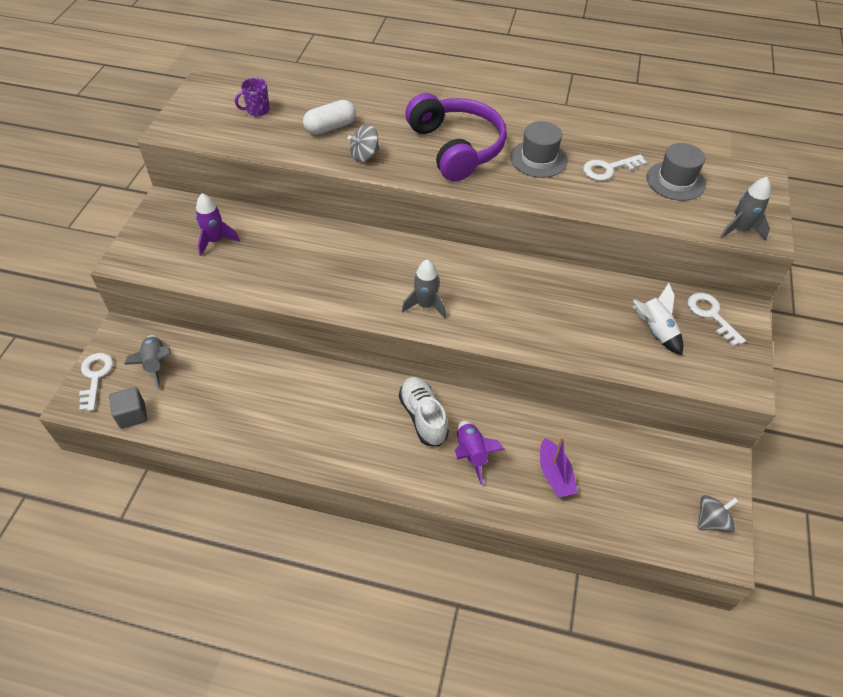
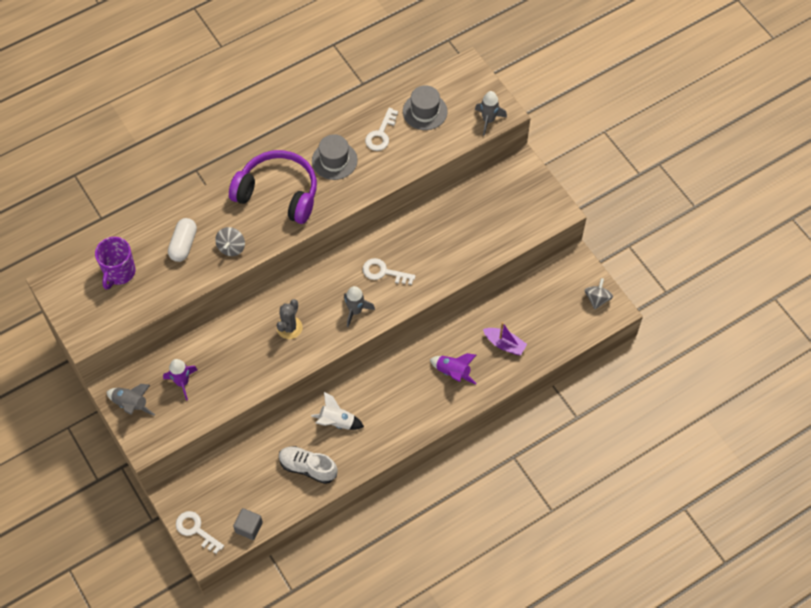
camera: 45 degrees left, 10 degrees up
(156, 364) = (221, 489): grey rocket -> grey rocket (131, 404)
(257, 110) = (119, 273): purple mug -> purple mug, size x1.59
(352, 272) = (289, 328): none -> grey cactus
(423, 417) = (406, 376): white shoe -> white shoe (308, 467)
(655, 331) = (488, 217): white rocket -> white rocket (337, 422)
(711, 315) = (507, 180): white key -> white key (383, 272)

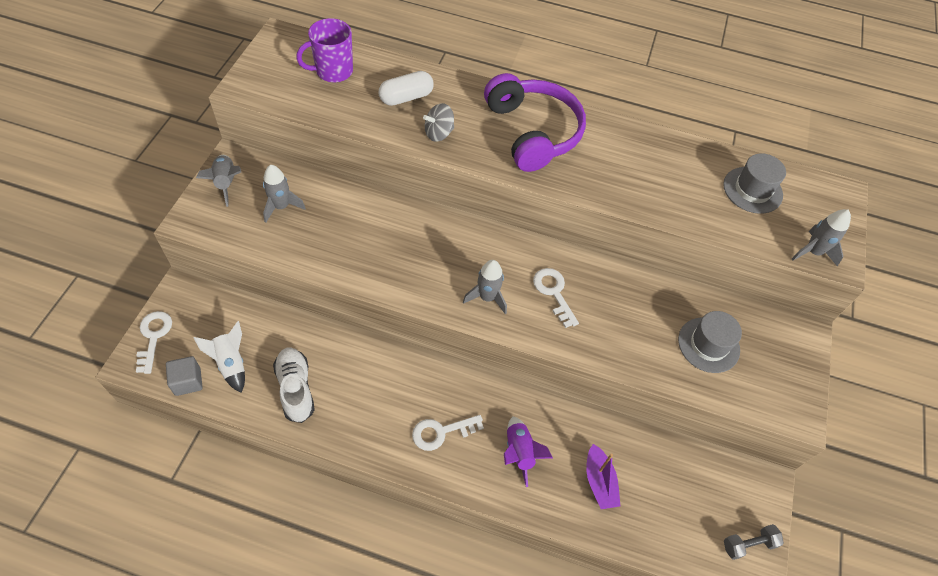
camera: 45 degrees right, 5 degrees down
(182, 382) = (281, 207): purple rocket -> grey rocket
(289, 328) = (416, 253): grey cactus -> none
(334, 160) = (615, 152): grey hat -> grey hat (708, 345)
(337, 422) = (368, 379): white rocket -> white rocket (231, 364)
(381, 134) = (685, 170): white key -> white key (441, 432)
(597, 299) = (748, 544): grey spinning top -> grey dumbbell

